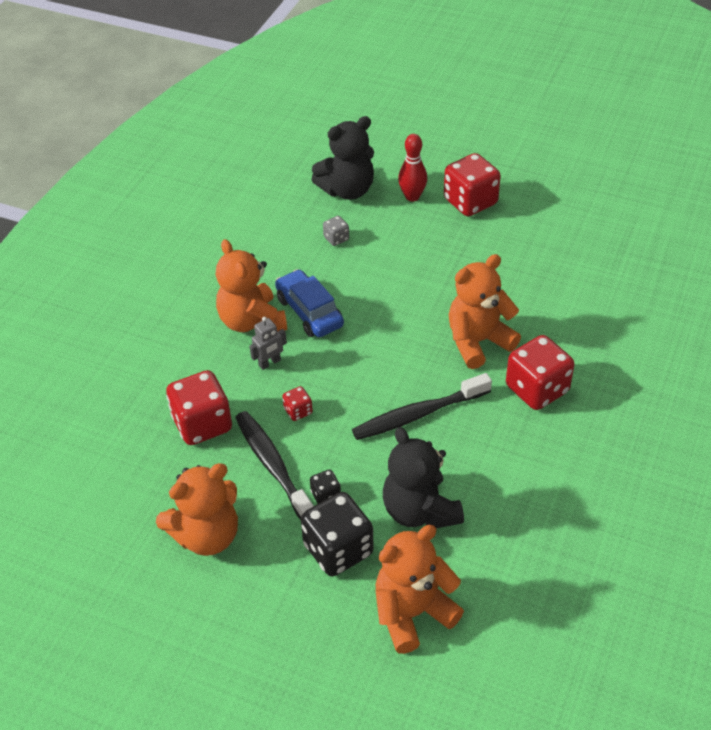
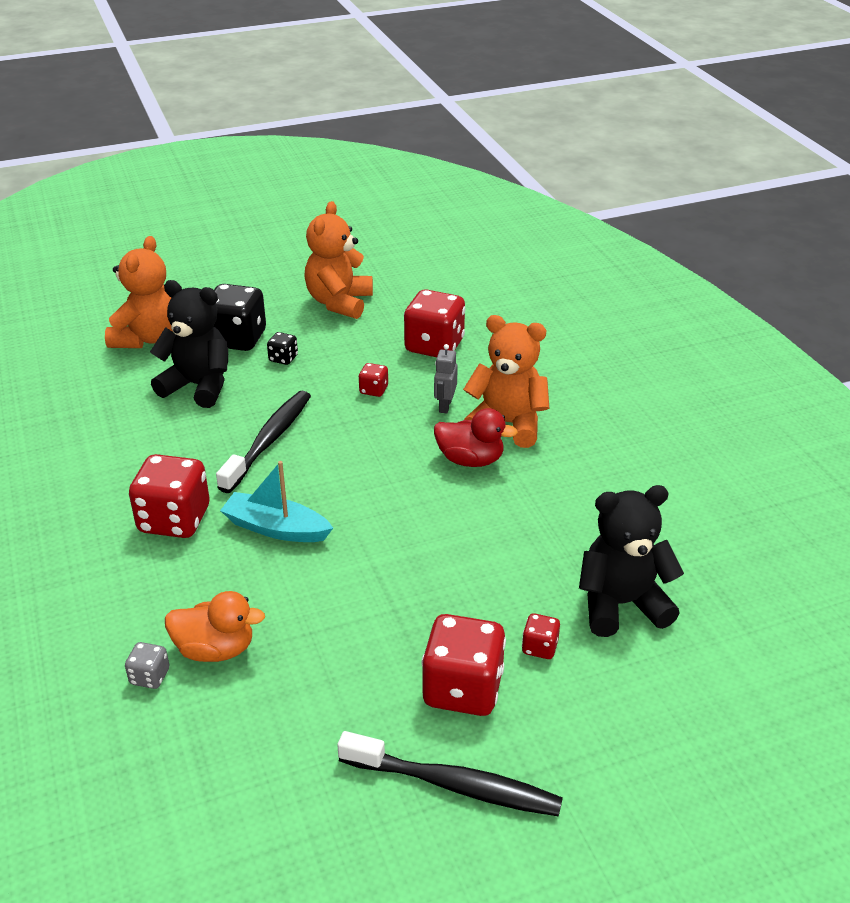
camera: 135 degrees right, 10 degrees down
(273, 466) = (345, 353): black toothbrush -> black toothbrush (455, 785)
(309, 312) = (470, 460): blue car -> red duck
(336, 238) = (548, 540): grey dice -> grey dice (150, 676)
(347, 190) = (621, 604): black teddy bear -> black teddy bear turned 60 degrees clockwise
(412, 196) = (539, 647): red bowling pin -> red dice
(478, 342) = (276, 528): orange teddy bear -> turquoise boat
(575, 291) = (215, 649): none -> orange duck

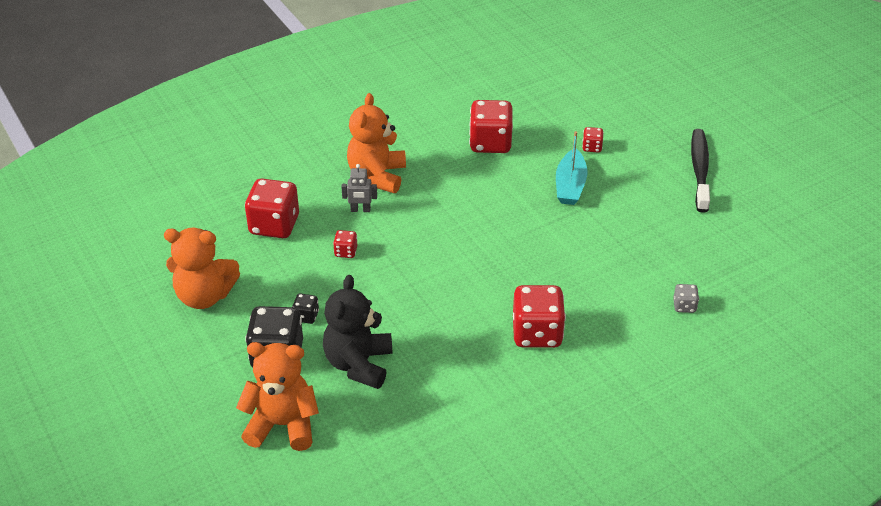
camera: 100 degrees left, 5 degrees up
(215, 649) = (649, 281): orange duck -> none
(269, 440) = (427, 301): black toothbrush -> none
(276, 528) = (528, 276): turquoise boat -> turquoise boat (570, 185)
(463, 689) = (635, 173): red dice -> red dice (490, 143)
(470, 460) = (425, 190): red duck -> none
(621, 604) = (545, 119): black teddy bear -> none

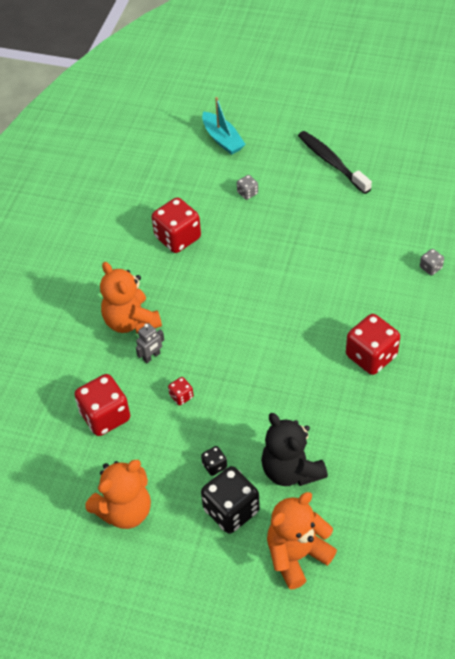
camera: 40 degrees left, 10 degrees up
(570, 185) = (267, 232): turquoise boat -> turquoise boat (222, 139)
(592, 147) = (247, 193): red dice -> grey dice

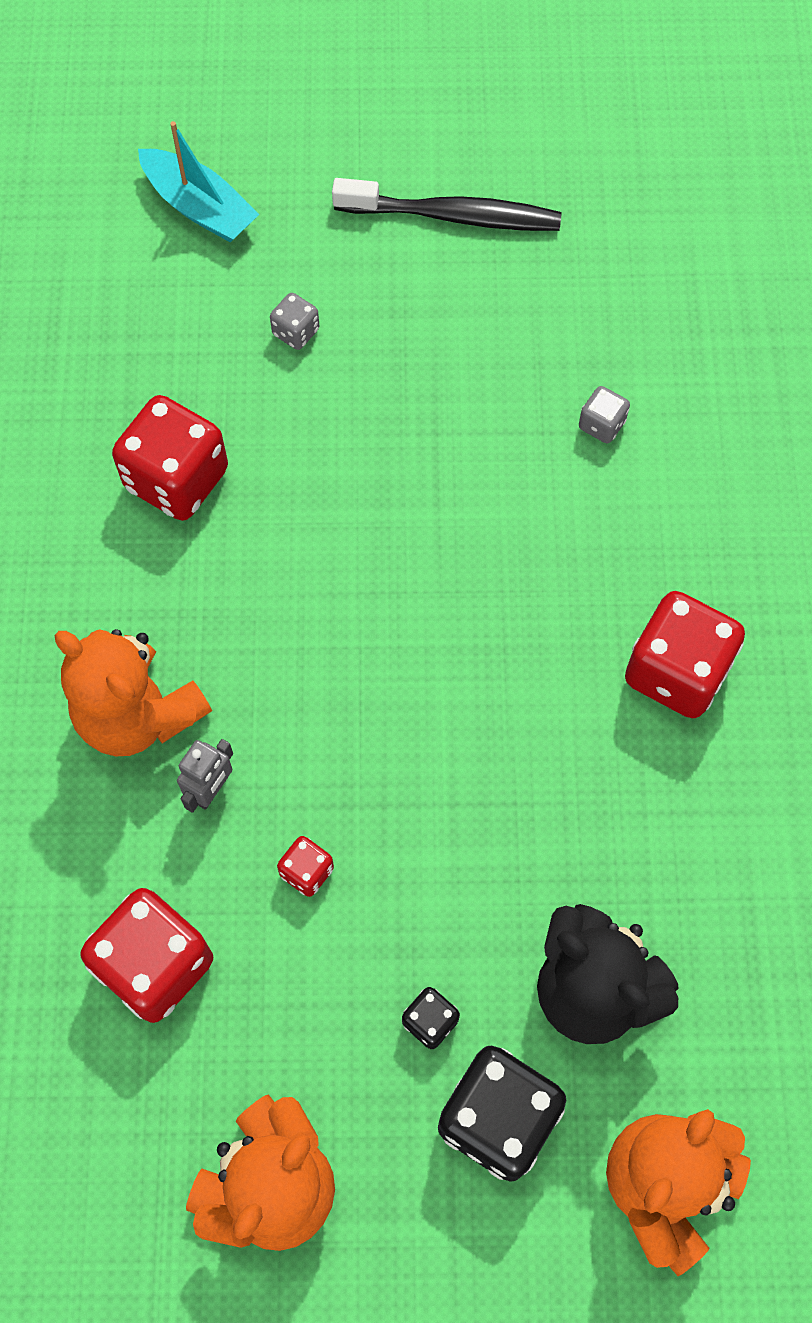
camera: 20 degrees left, 15 degrees up
(331, 162) = (453, 216): black toothbrush -> black toothbrush turned 150 degrees clockwise
(430, 268) = (735, 430): grey dice -> grey dice (601, 424)

